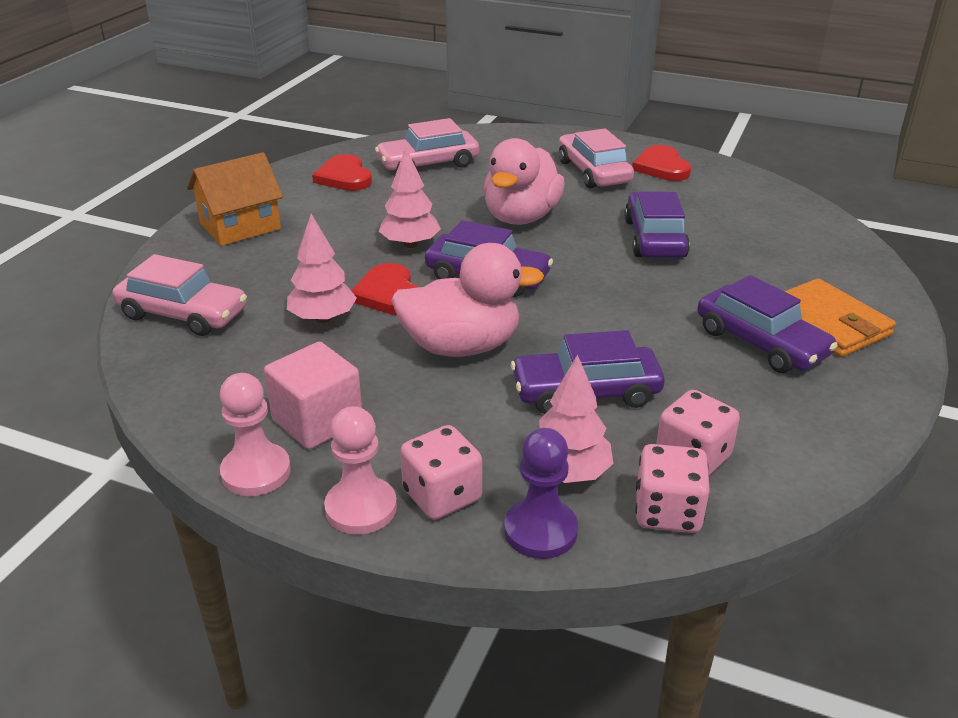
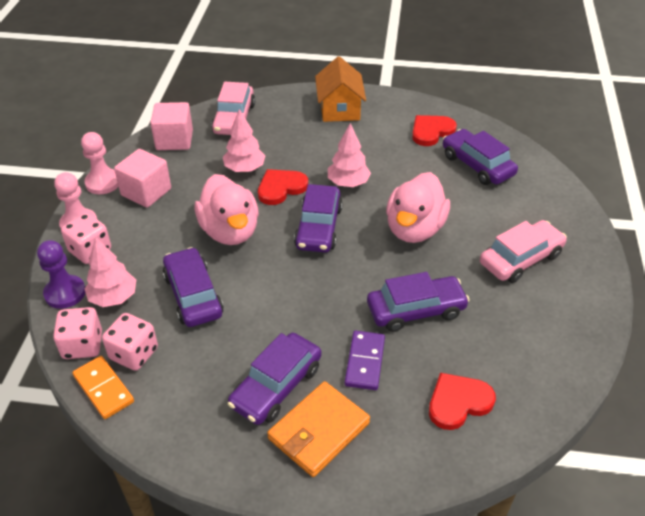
camera: 75 degrees right, 10 degrees up
(191, 379) = (174, 140): none -> pink cube
(240, 226) = (339, 109): orange house -> orange house turned 45 degrees clockwise
(428, 164) = (477, 165): pink car -> purple car
(521, 217) = (414, 229): pink duck -> pink duck turned 75 degrees counterclockwise
(661, 167) = (560, 303): red heart -> red heart (458, 402)
(728, 280) = (365, 362): none -> purple domino
(759, 492) = (103, 389): none -> orange domino

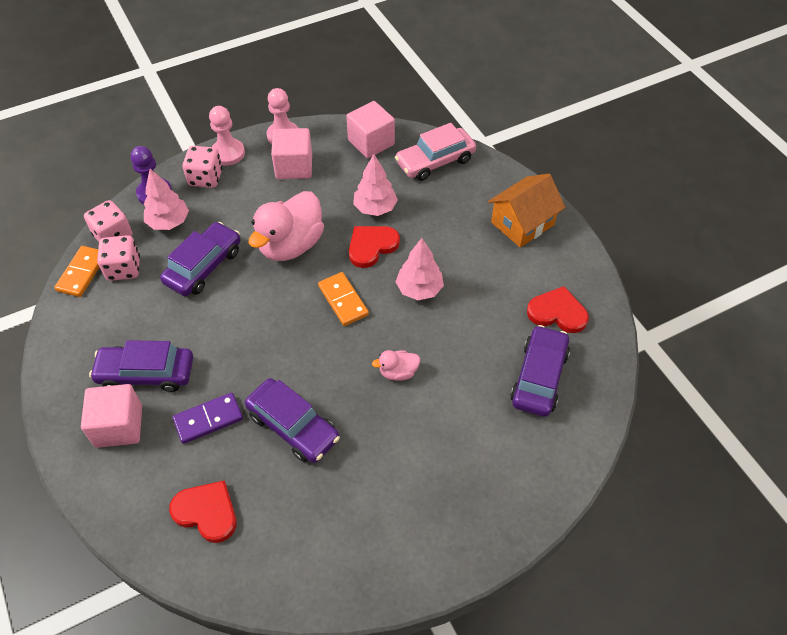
camera: 55 degrees right, 10 degrees up
(281, 188) = (371, 246): red heart -> red heart turned 60 degrees counterclockwise
(318, 227) = (343, 300): purple car -> orange domino
(318, 431) = (119, 426): orange wallet -> pink cube
(414, 229) = (398, 372): pink duck -> pink duck, size x0.47
(520, 259) = (425, 481): pink car -> none

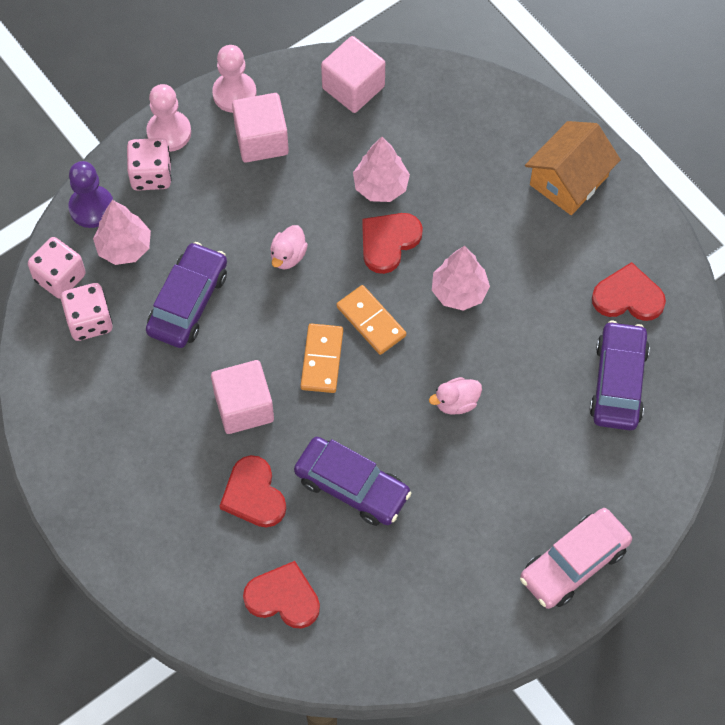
camera: 10 degrees left, 10 degrees up
(82, 273) = (39, 335): orange domino -> orange domino (322, 359)
(119, 426) = (153, 519): pink cube -> pink cube (244, 407)
(146, 373) = (164, 451): purple car -> none
(208, 419) = (253, 495): purple domino -> red heart
(291, 245) = (288, 256): pink duck -> pink duck, size x0.47
(435, 161) = (443, 104): pink car -> pink car (574, 563)

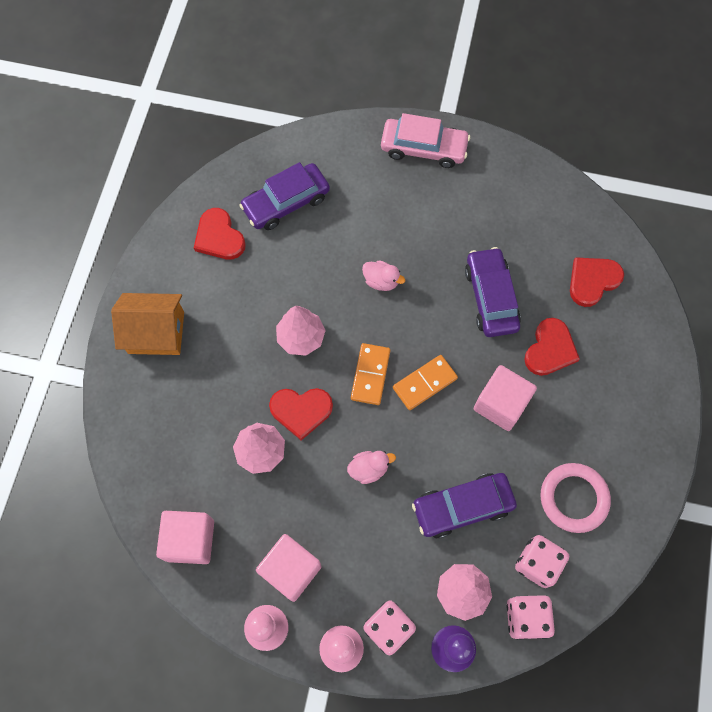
camera: 130 degrees left, 5 degrees up
(110, 395) = (573, 498): none -> pink ring
(283, 597) = (592, 281): red heart -> red heart turned 75 degrees clockwise

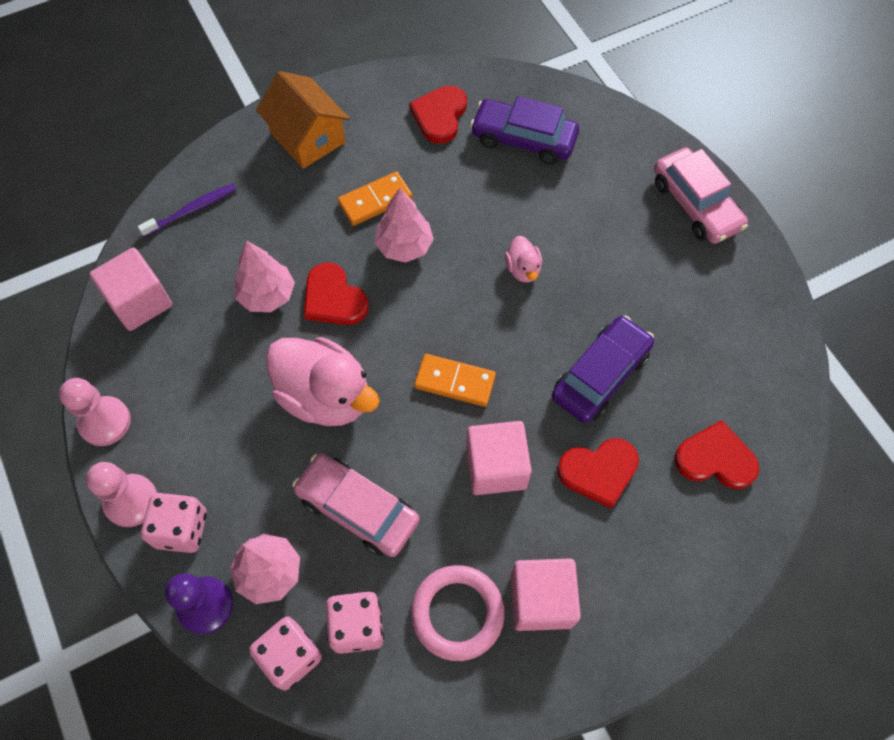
camera: 50 degrees right, 5 degrees down
(145, 452) = (192, 210): none -> purple toothbrush
(291, 570) = (174, 402): pink cube -> pink cube (541, 600)
(369, 469) = (325, 396): pink duck -> pink duck, size x2.14
(370, 375) = (420, 329): orange domino -> orange domino (375, 201)
(462, 507) = (357, 509): purple car -> pink car

